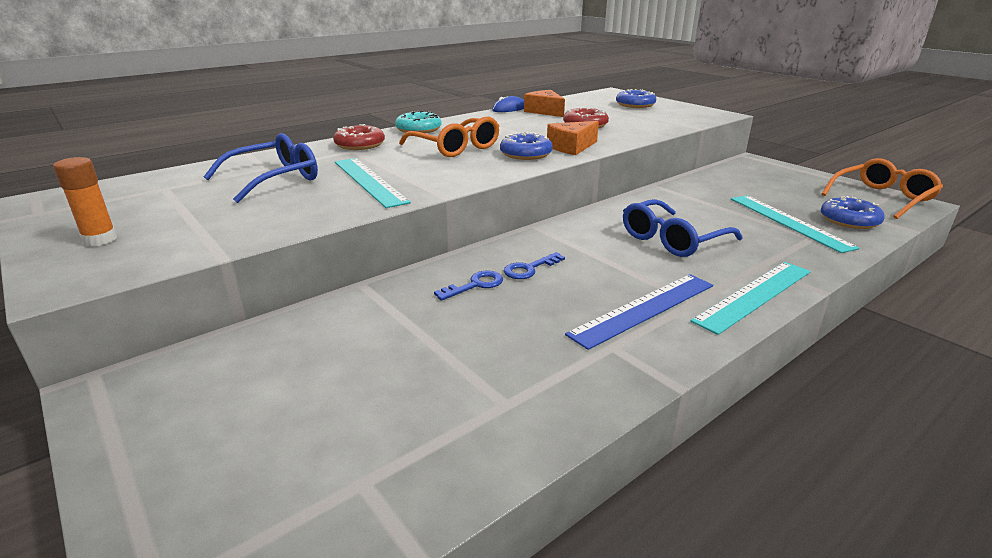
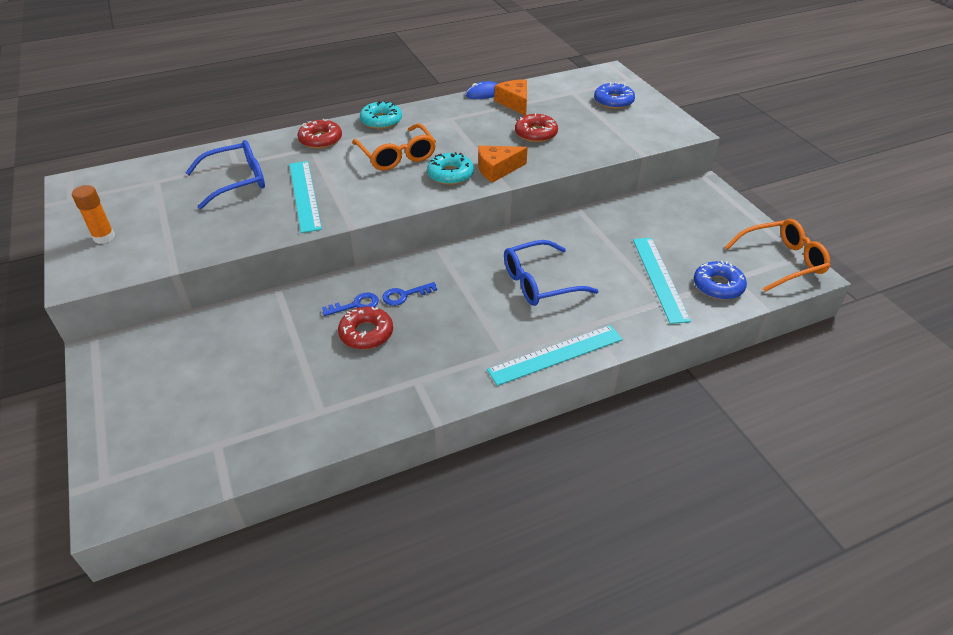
camera: 15 degrees right, 15 degrees up
(508, 309) = (366, 333): none -> red donut
(526, 154) = (450, 174): blue donut -> turquoise donut
(644, 309) = (462, 351): blue ruler -> none

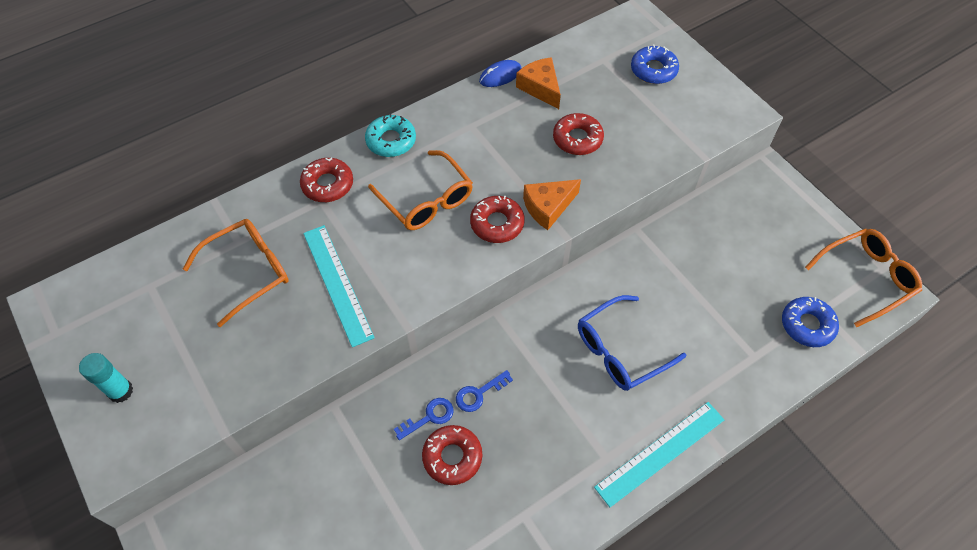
camera: 10 degrees left, 15 degrees up
(104, 237) = (121, 391): orange glue stick -> turquoise glue stick
(236, 181) = (248, 272): blue glasses -> orange glasses
(450, 174) = (497, 223): turquoise donut -> red donut
(659, 278) = (745, 323): turquoise ruler -> none

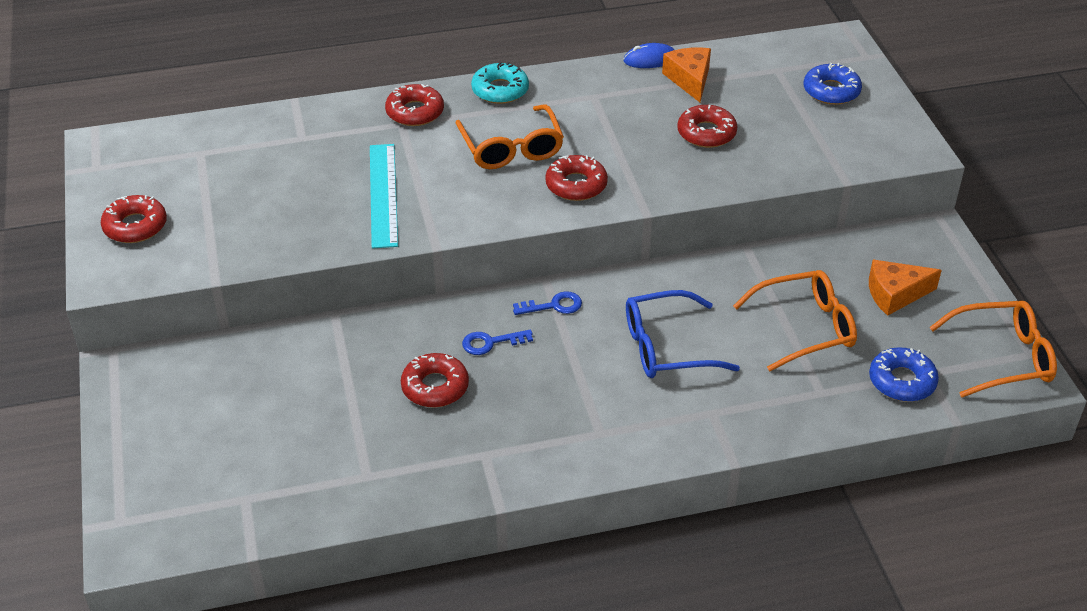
camera: 20 degrees right, 15 degrees down
(121, 391) = (135, 226): turquoise glue stick -> red donut
(248, 272) = (299, 164): orange glasses -> orange glasses (805, 328)
(429, 417) = (428, 348): blue key -> blue key (554, 305)
(548, 207) = (640, 184): orange cheese -> orange cheese (895, 294)
(660, 453) = (663, 445): turquoise ruler -> none

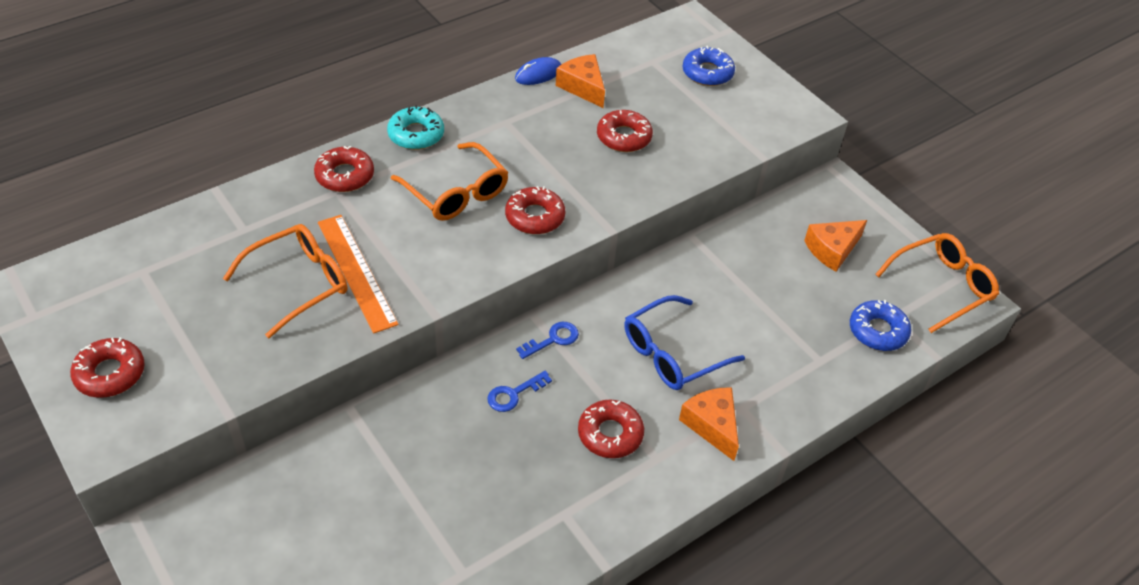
camera: 25 degrees left, 5 degrees up
(383, 194) = (356, 272): turquoise ruler -> orange ruler
(435, 387) = (484, 456): red donut -> red donut (610, 434)
(672, 420) = (712, 425): none -> orange cheese
(805, 328) = (777, 302): orange glasses -> orange glasses (298, 283)

